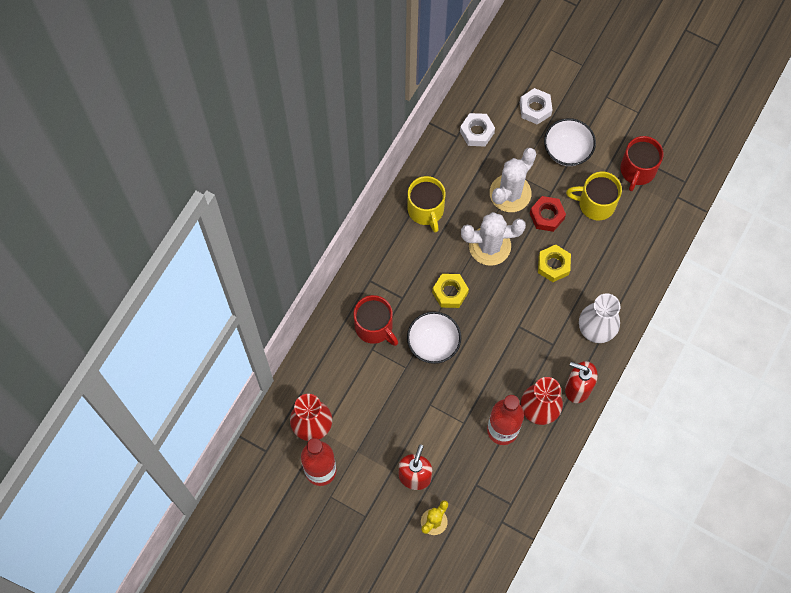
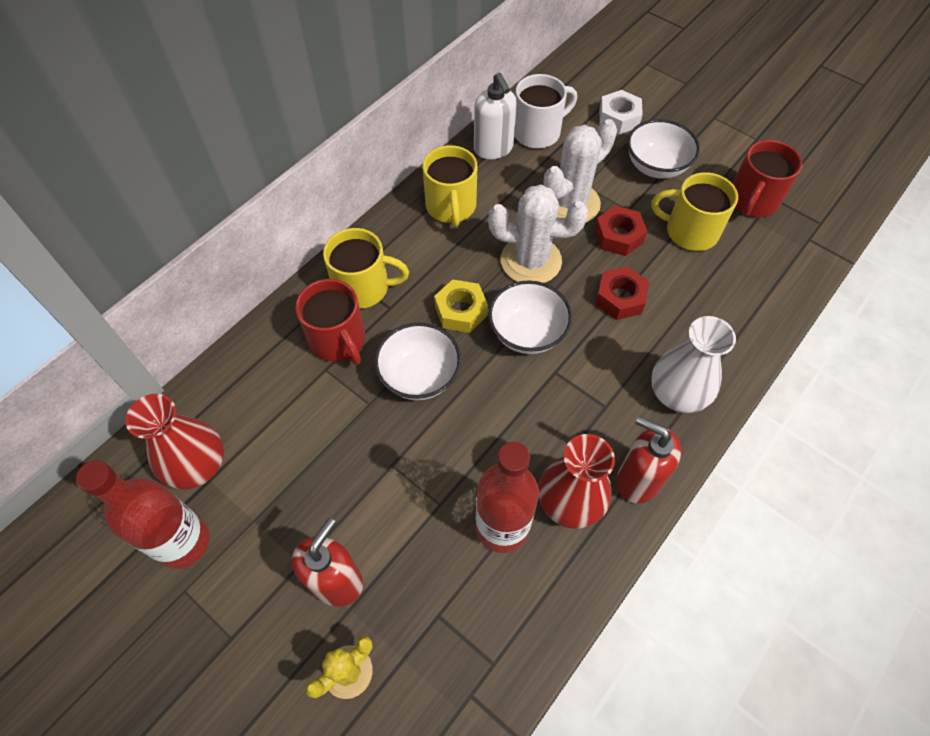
camera: 10 degrees right, 10 degrees down
(381, 286) = (363, 287): none -> yellow mug
(446, 153) = (493, 149): none -> white soap dispenser
(477, 132) = (538, 132): white nut -> white mug
(496, 301) = (527, 333): none -> white bowl
(553, 265) = (620, 298): yellow nut -> red nut

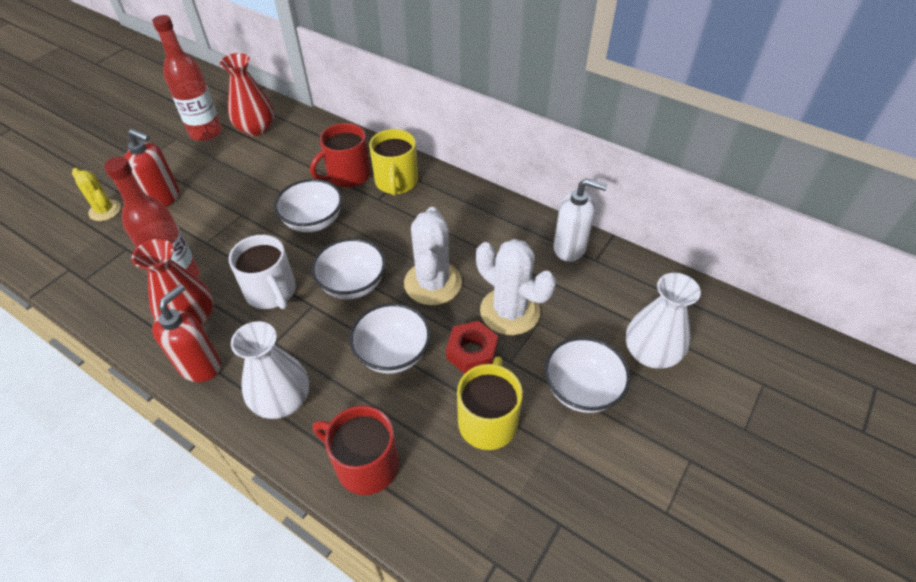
camera: 85 degrees right, 10 degrees down
(451, 207) = (489, 224): yellow mug -> none
(461, 311) = (375, 240): yellow nut -> none
(493, 149) = (570, 248): white soap dispenser -> white soap dispenser turned 135 degrees counterclockwise
(538, 132) = (604, 281): white mug -> white mug (271, 292)
(618, 118) = (651, 353): white nut -> white vase
(620, 298) = (393, 353): red nut -> white bowl
(752, 201) = (548, 495): red mug -> red mug (365, 464)

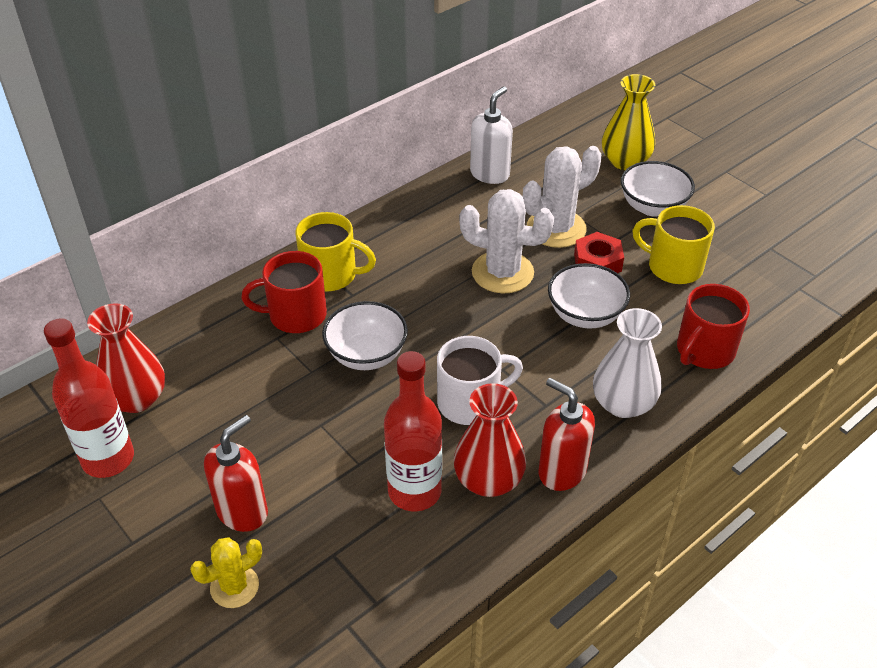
camera: 75 degrees left, 5 degrees down
(347, 175) = (295, 315): red mug -> red mug turned 105 degrees clockwise
(352, 284) = (483, 333): white bowl -> none
(651, 353) = (625, 161): white vase -> yellow vase

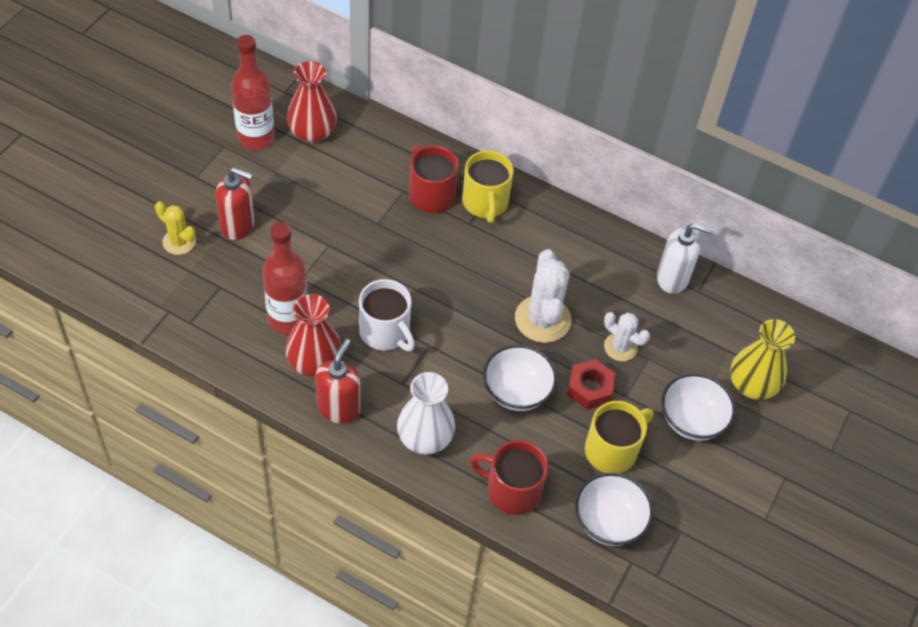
camera: 65 degrees right, 10 degrees up
(366, 355) = (407, 252): white bowl -> white bowl (609, 522)
(556, 228) = (620, 347): white cactus -> white cactus, size x0.59
(673, 267) = (612, 450): yellow mug -> yellow mug turned 45 degrees clockwise

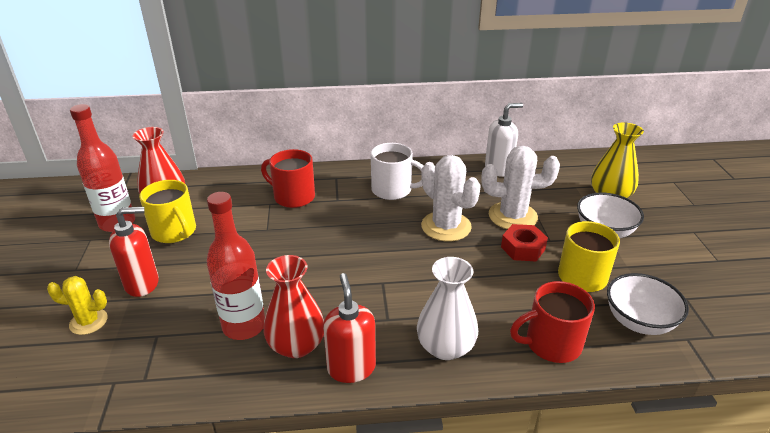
camera: 30 degrees left, 20 degrees down
(385, 332) = (339, 292): white mug -> white mug (393, 190)
(485, 203) = (337, 185): yellow mug -> yellow mug (174, 232)
(517, 391) = (478, 276): white bowl -> none
(620, 347) = (512, 216): white cactus -> white cactus, size x1.69

